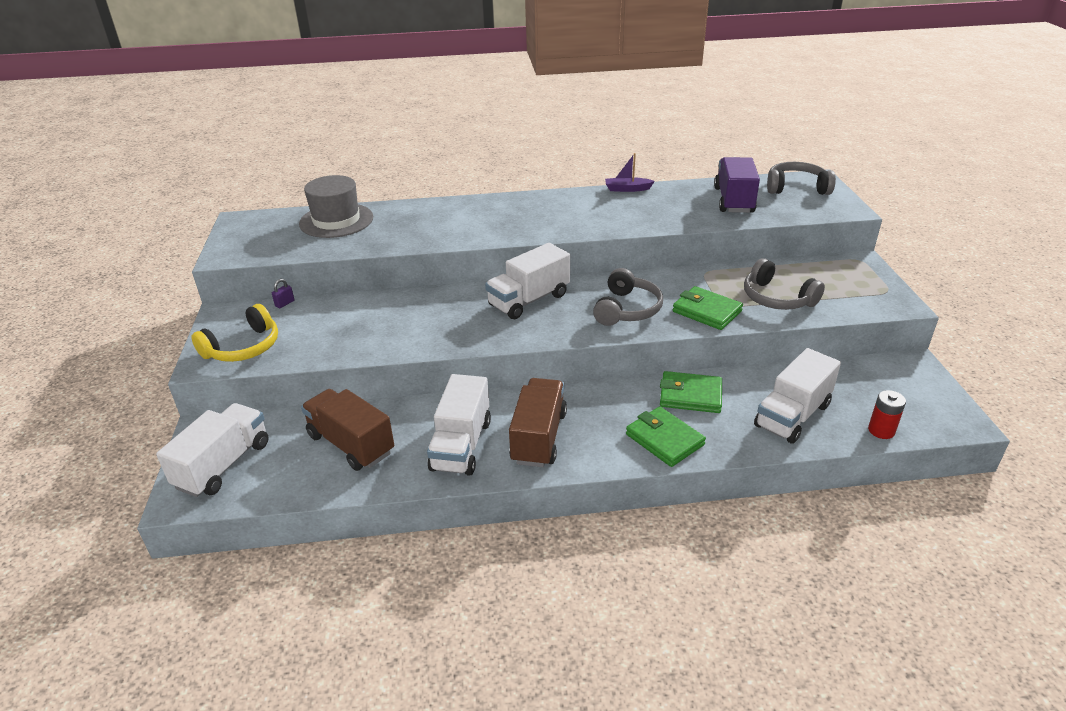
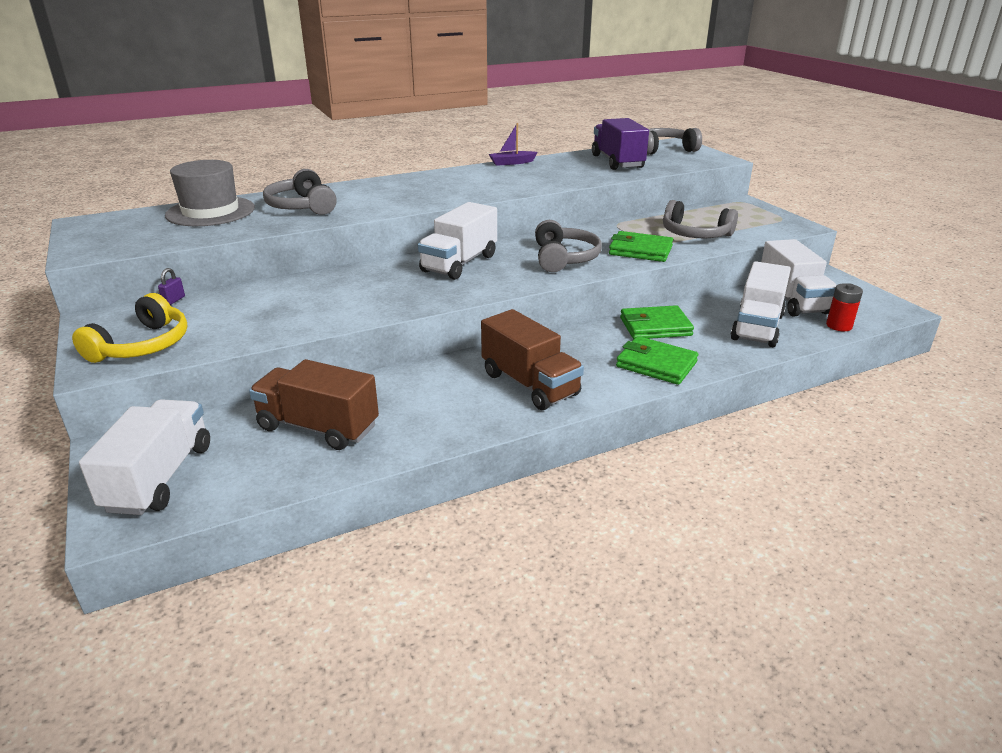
camera: 20 degrees left, 5 degrees down
(410, 224) = (302, 206): none -> grey headphones
(461, 445) = (449, 405): white truck -> white truck (791, 300)
(539, 437) = (529, 384): brown truck -> brown truck turned 150 degrees clockwise

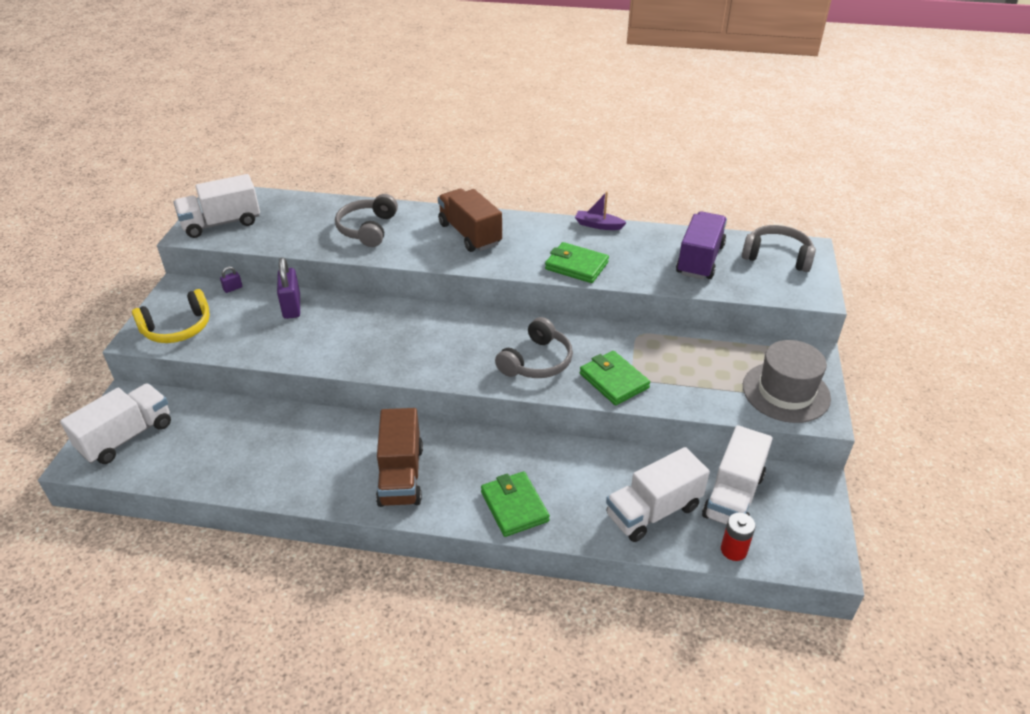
camera: 35 degrees right, 10 degrees up
(210, 211) = (304, 212): grey hat -> grey hat (786, 392)
(268, 293) = (292, 307): none -> purple padlock
(318, 427) = (237, 442): brown truck -> brown truck (470, 234)
(459, 263) = (449, 331): white truck -> white truck (221, 223)
(655, 327) = (565, 465): green wallet -> green wallet (576, 266)
(695, 234) = (694, 381): grey headphones -> none

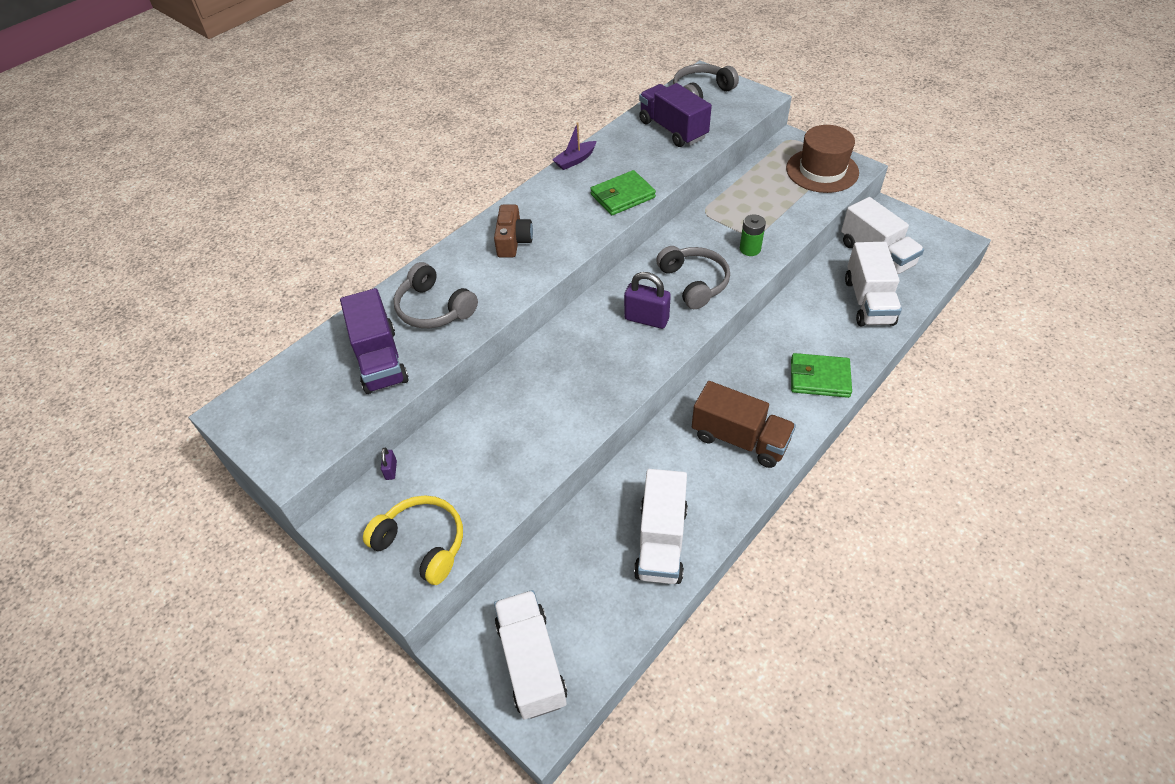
camera: 55 degrees left, 10 degrees up
(177, 328) = (422, 544): yellow headphones -> yellow headphones turned 60 degrees counterclockwise
(221, 223) = (297, 428): white truck -> white truck (661, 541)
(292, 307) = (471, 427): purple padlock -> purple padlock (646, 319)
(302, 228) = (380, 360): none -> purple truck
(470, 234) = (513, 241): brown truck -> brown camera
(613, 381) = (750, 249): green wallet -> green battery
(733, 550) = (926, 278): red battery -> none
(786, 392) = (822, 170): grey hat -> brown hat

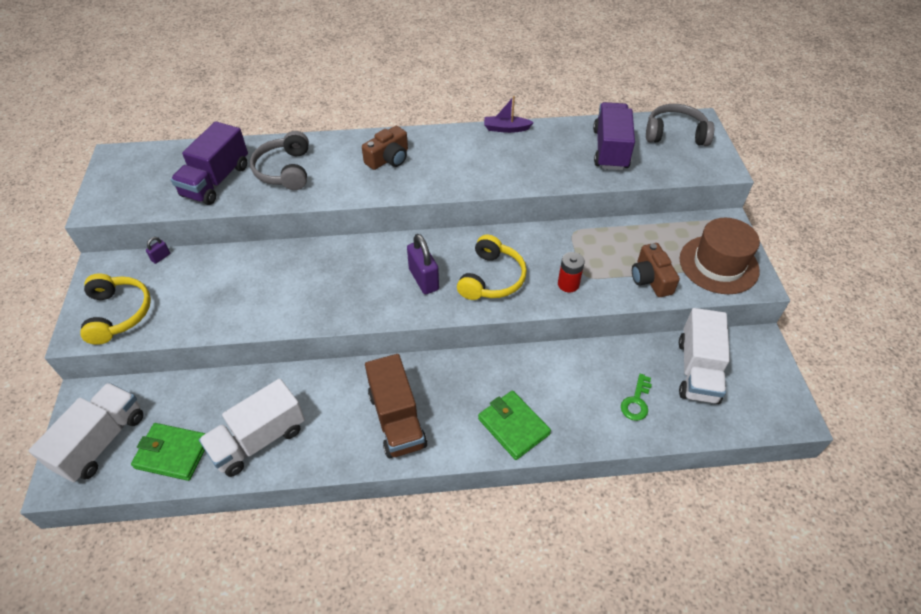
camera: 40 degrees right, 0 degrees up
(622, 196) = (502, 175): green wallet -> green wallet (173, 453)
(694, 283) = (491, 278): grey headphones -> yellow headphones
(750, 249) = (568, 284): green battery -> red battery
(795, 208) = (650, 279): none -> brown camera
(868, 301) = (636, 401): white truck -> green key

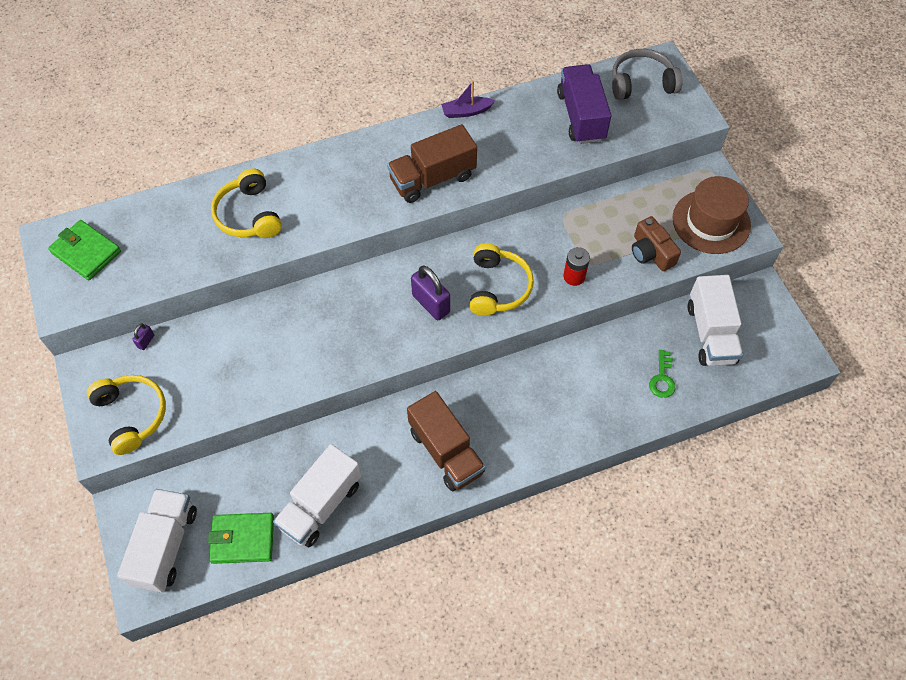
camera: 15 degrees left, 10 degrees up
(216, 181) = (179, 244): purple truck -> none
(285, 170) = (249, 215): grey headphones -> yellow headphones
(388, 159) = (355, 176): brown camera -> none
(457, 172) = (432, 178): none -> brown truck
(513, 426) = (557, 431): green wallet -> green wallet (86, 252)

